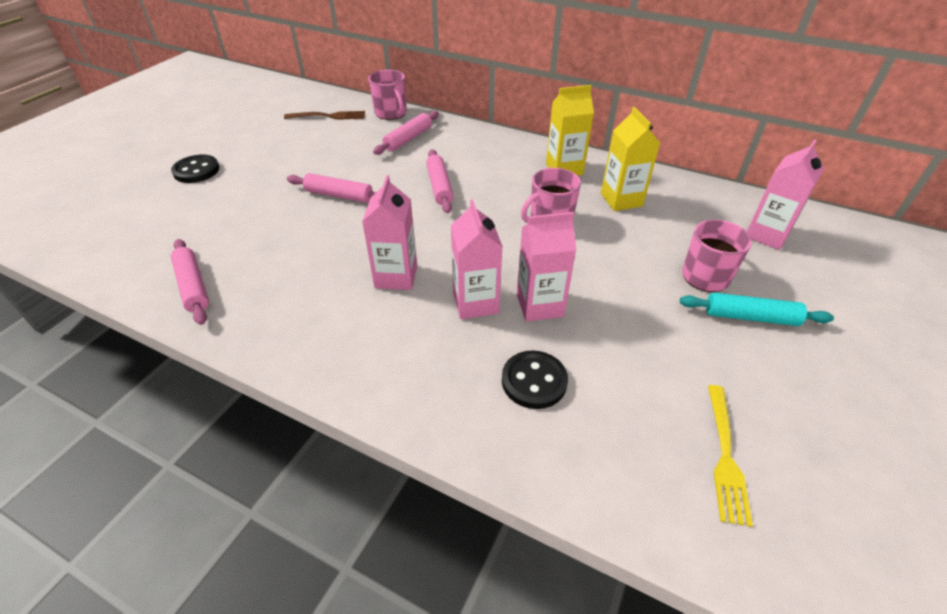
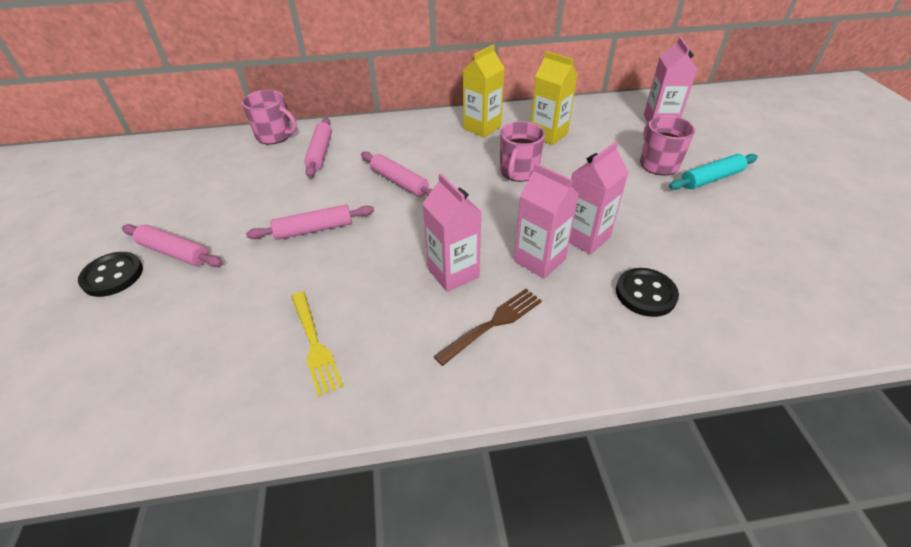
camera: 35 degrees left, 0 degrees up
(193, 286) = (262, 389): pink rolling pin -> pink rolling pin (175, 252)
(328, 116) = (210, 161): brown fork -> brown fork (493, 324)
(725, 456) = (796, 273): yellow fork -> yellow fork (314, 344)

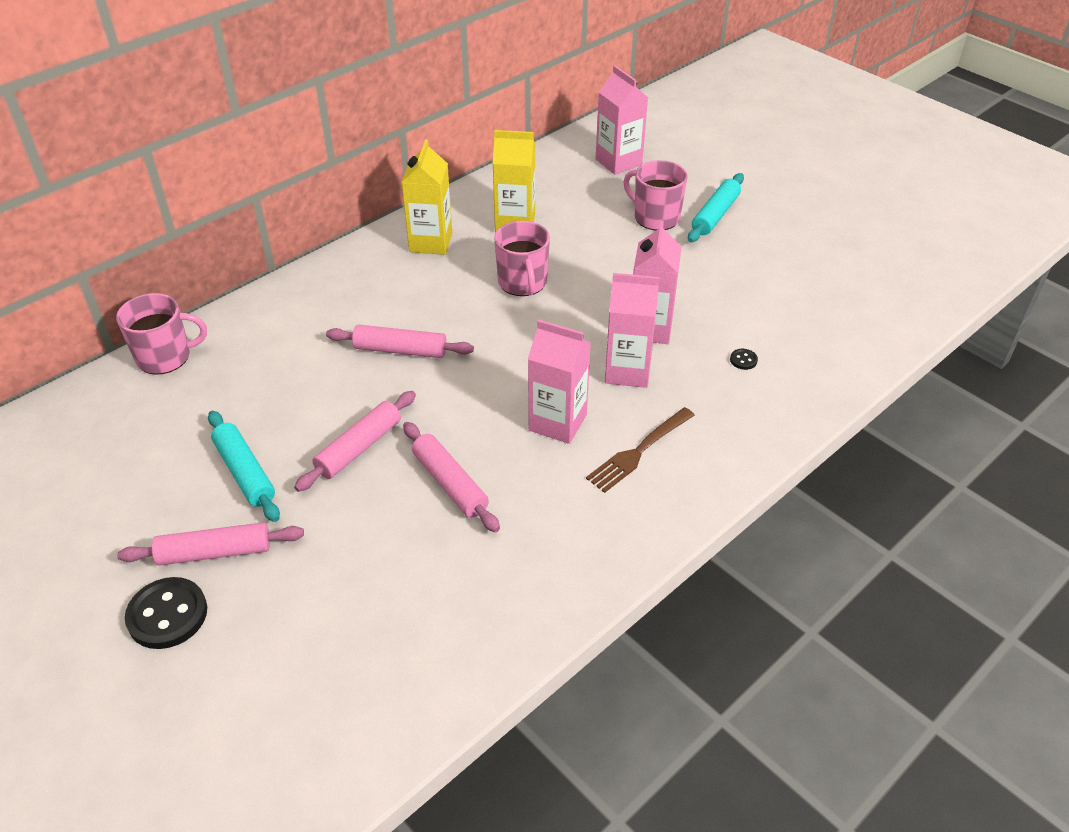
camera: 35 degrees left, 0 degrees up
(240, 214) = (244, 472): none -> turquoise rolling pin
(314, 344) = (491, 555): yellow fork -> none
(320, 153) = (258, 354): pink rolling pin -> pink rolling pin (450, 483)
(493, 324) = (639, 451): brown fork -> brown fork turned 150 degrees counterclockwise
(645, 294) = (743, 360): black button -> black button, size x0.44

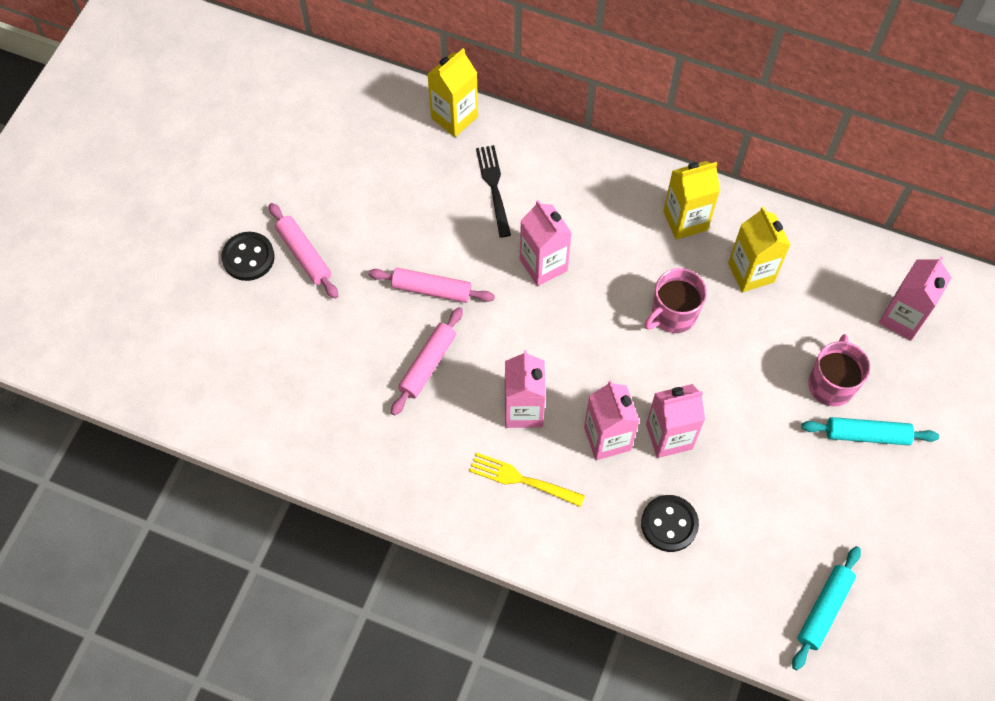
camera: 65 degrees right, 20 degrees up
(165, 357) = (454, 117): pink mug -> yellow carton
(244, 472) = (375, 232): turquoise rolling pin -> turquoise rolling pin (824, 609)
(278, 355) = (494, 187): none -> black fork
(400, 350) = (543, 265): pink rolling pin -> pink carton
(639, 451) = (522, 480): brown fork -> yellow fork
(743, 360) = (669, 524): black button -> black button, size x2.28

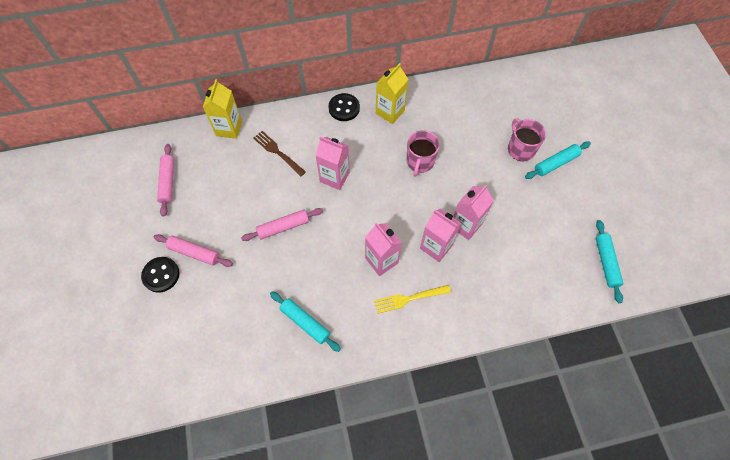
camera: 35 degrees left, 0 degrees up
(374, 424) = (305, 322): none -> turquoise rolling pin
(427, 364) = (311, 269): pink rolling pin -> pink rolling pin (168, 182)
(494, 187) = (278, 152): black fork -> brown fork
(669, 524) = (501, 270): black button -> black button (344, 108)
(751, 272) = (441, 118): yellow carton -> none
(902, 318) = (527, 98): pink carton -> none

